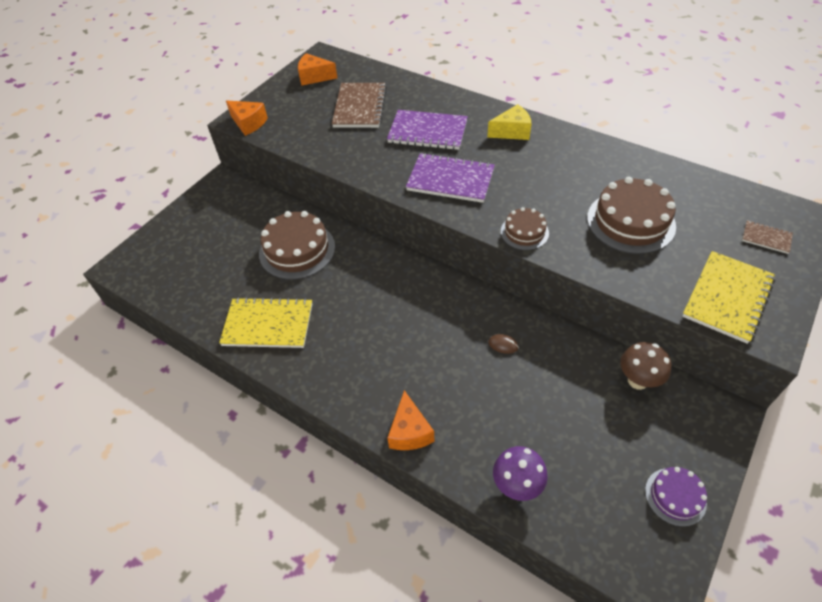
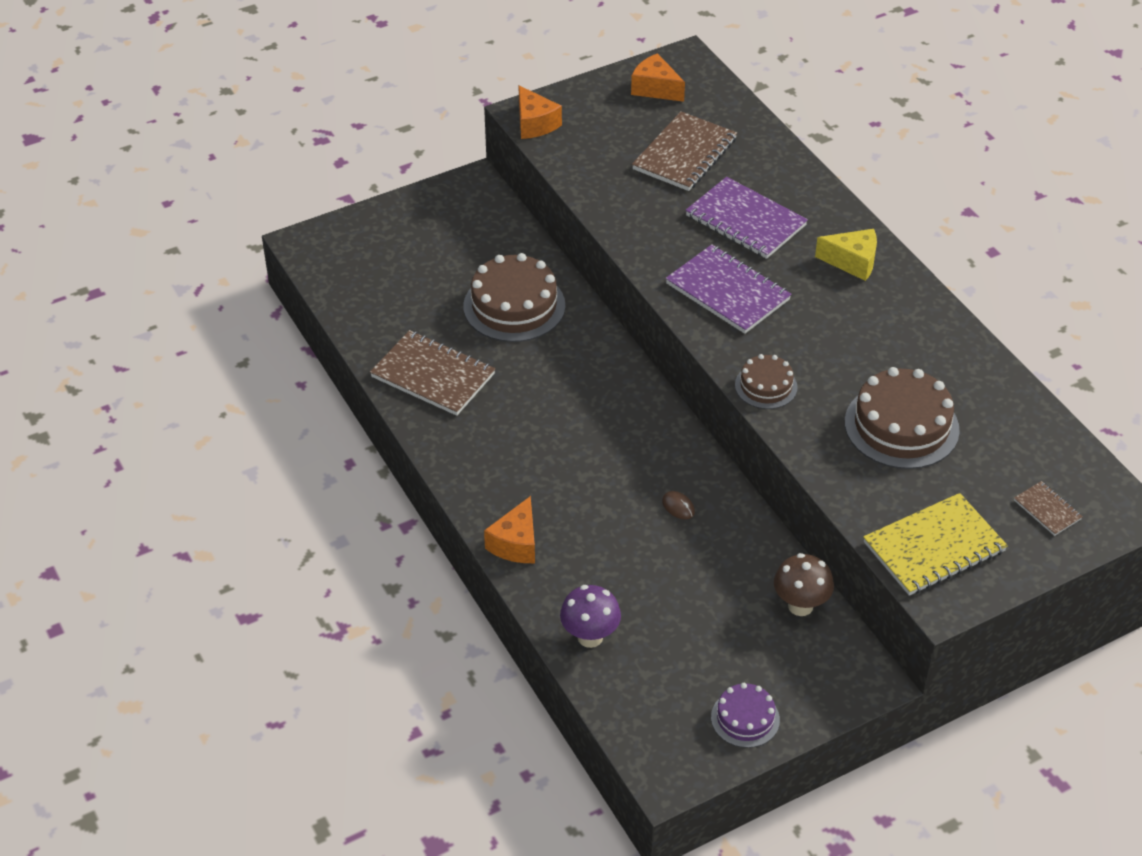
camera: 25 degrees right, 5 degrees down
(268, 324) = (433, 375): yellow notebook -> brown notebook

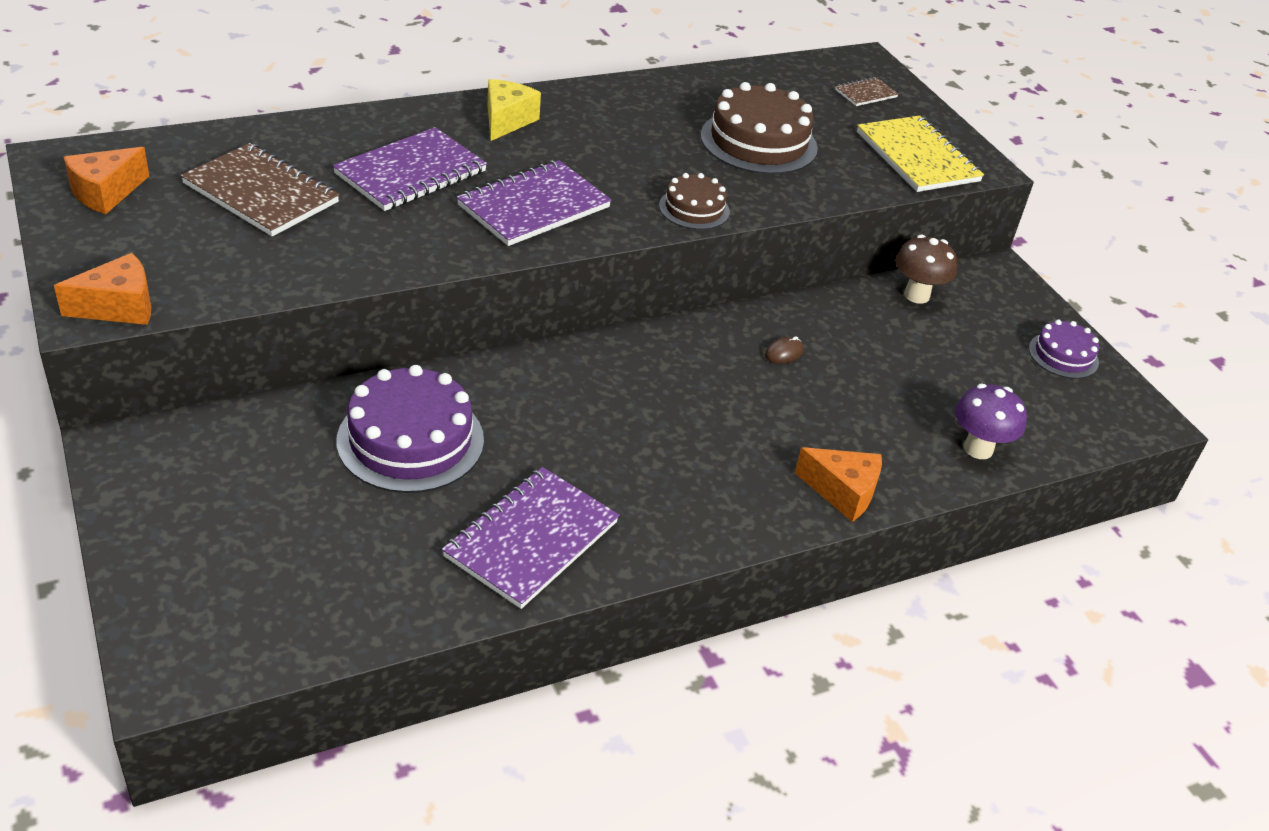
camera: 90 degrees left, 5 degrees down
(433, 375) = (531, 539): brown notebook -> purple notebook
(514, 306) = (410, 440): brown cake -> purple cake

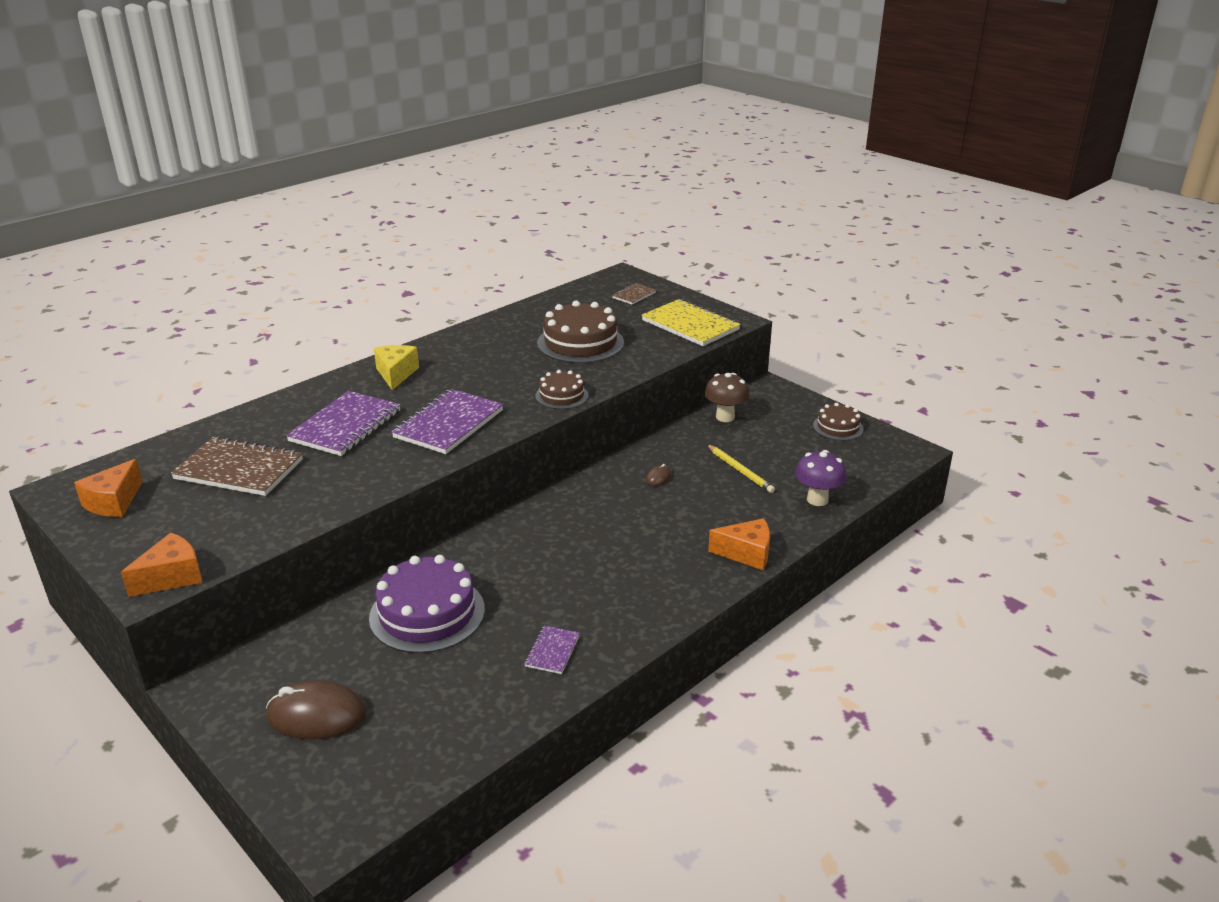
camera: 15 degrees left, 10 degrees down
(224, 524) = (316, 715): none -> brown mouse
(531, 539) = (552, 651): purple notebook -> purple notebook, size x0.49
(896, 375) = (740, 470): none -> yellow pencil
(1063, 355) = (838, 427): purple cake -> brown cake

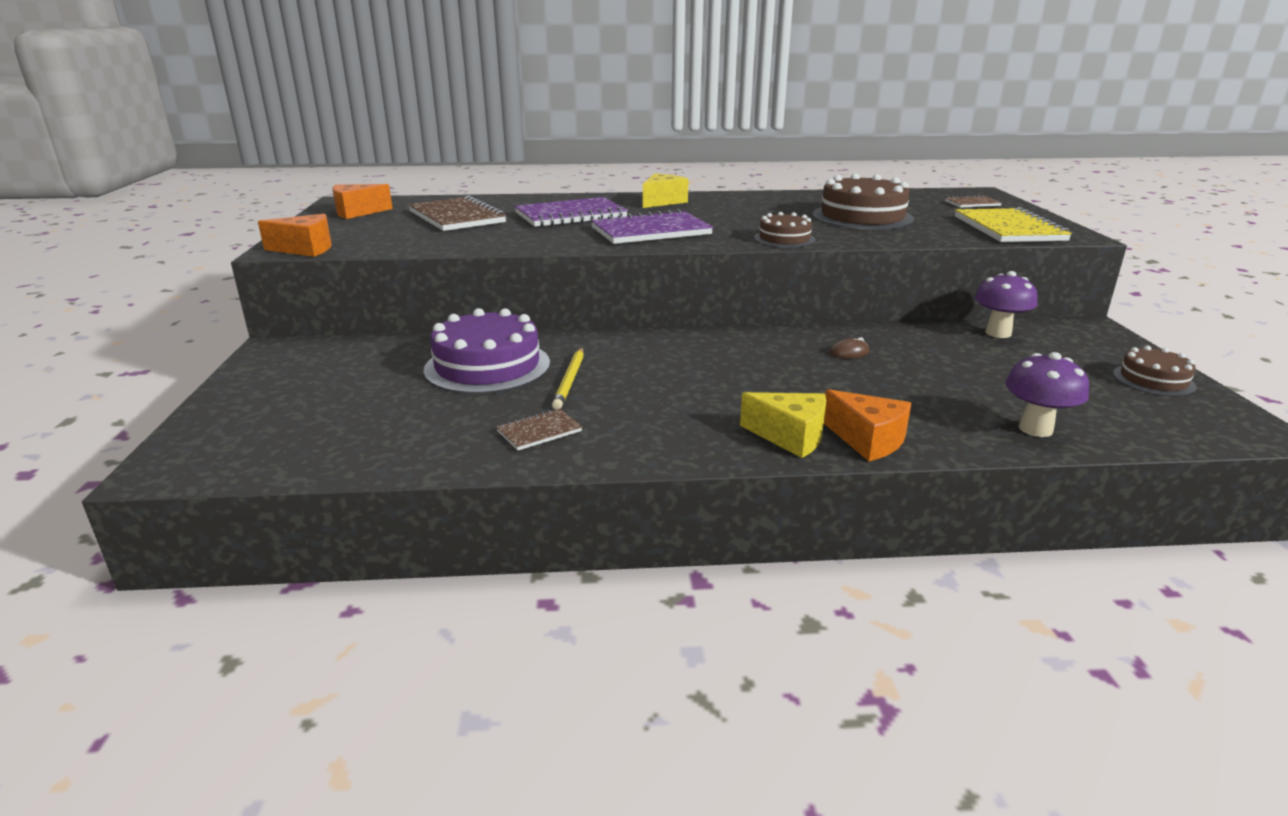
camera: 40 degrees right, 5 degrees down
(316, 715) = (303, 392): brown mouse -> none
(552, 651) = (539, 431): purple notebook -> brown notebook
(704, 573) = (790, 437): none -> yellow cheese
(725, 417) = (998, 333): brown mushroom -> purple mushroom
(740, 470) = (958, 375): yellow pencil -> yellow pencil (570, 380)

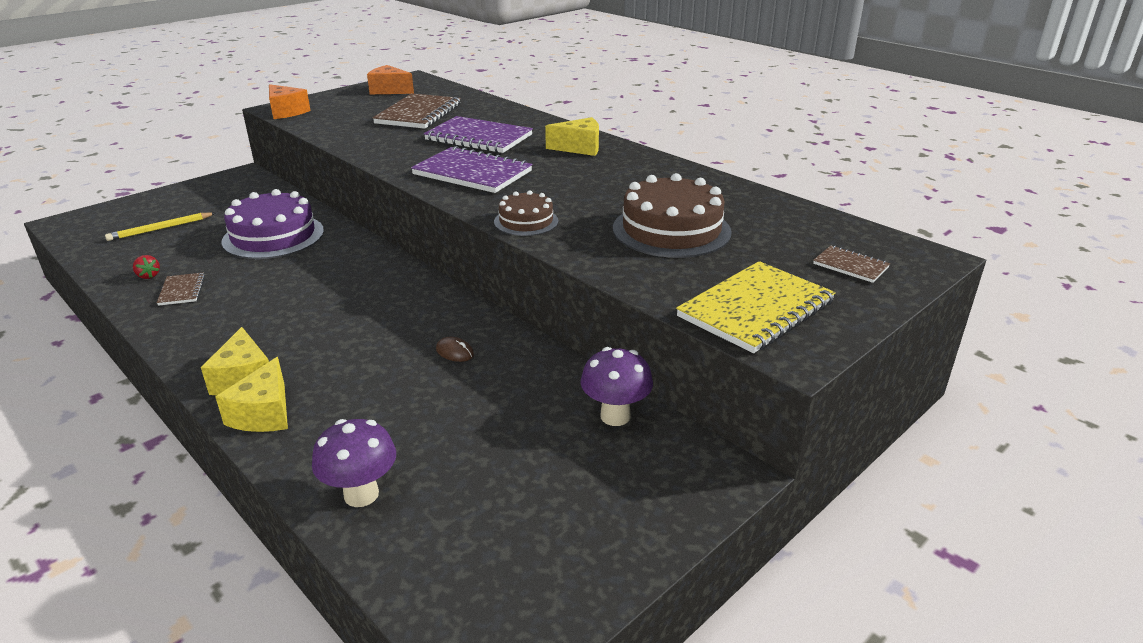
camera: 50 degrees right, 5 degrees up
(463, 442) = (148, 276): none -> red strawberry
(539, 431) = (182, 290): brown notebook -> brown notebook turned 60 degrees clockwise
(570, 380) = (275, 269): yellow pencil -> yellow pencil (161, 229)
(867, 440) = (264, 413): orange cheese -> yellow cheese
(1153, 380) = (586, 552): brown cake -> none

